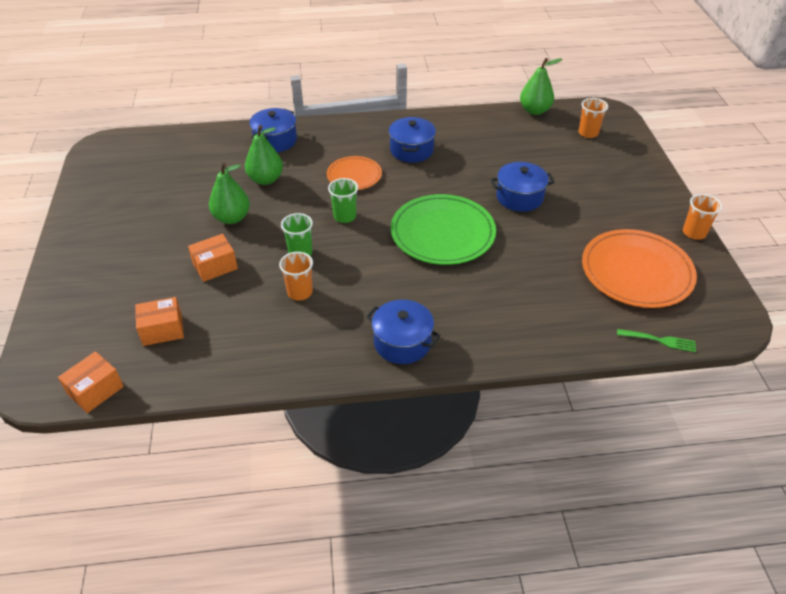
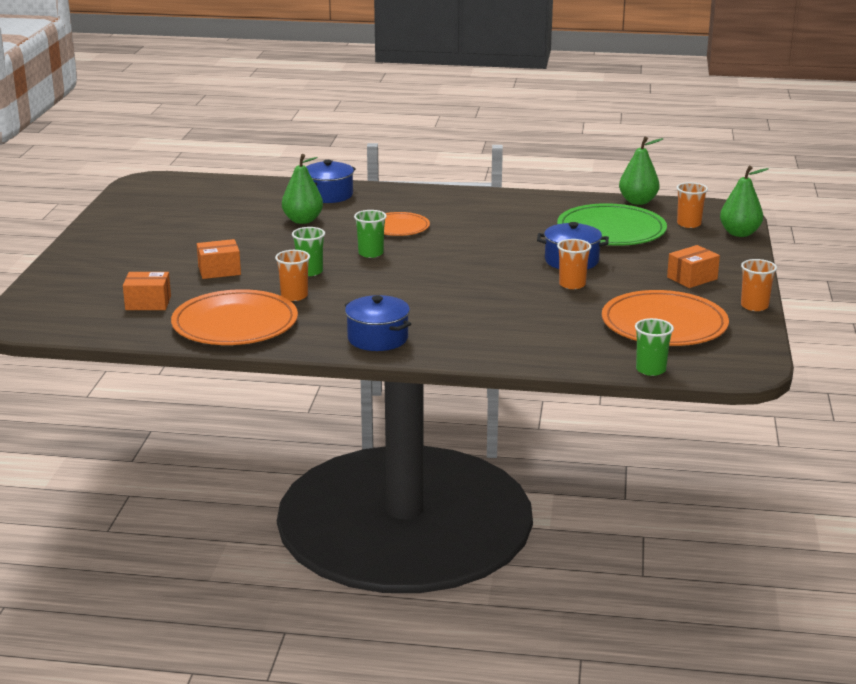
camera: 15 degrees right, 20 degrees down
(95, 390) = (69, 330): orange box -> orange box (692, 278)
(232, 218) = (253, 242): green pear -> green pear (739, 233)
(259, 346) = (235, 323): none -> orange plate
(411, 150) = (473, 216): blue pot -> none
(442, 233) = (468, 275): green plate -> green plate (611, 230)
(535, 230) = (572, 284): none -> orange cup
(659, 340) = (650, 370): green fork -> green cup

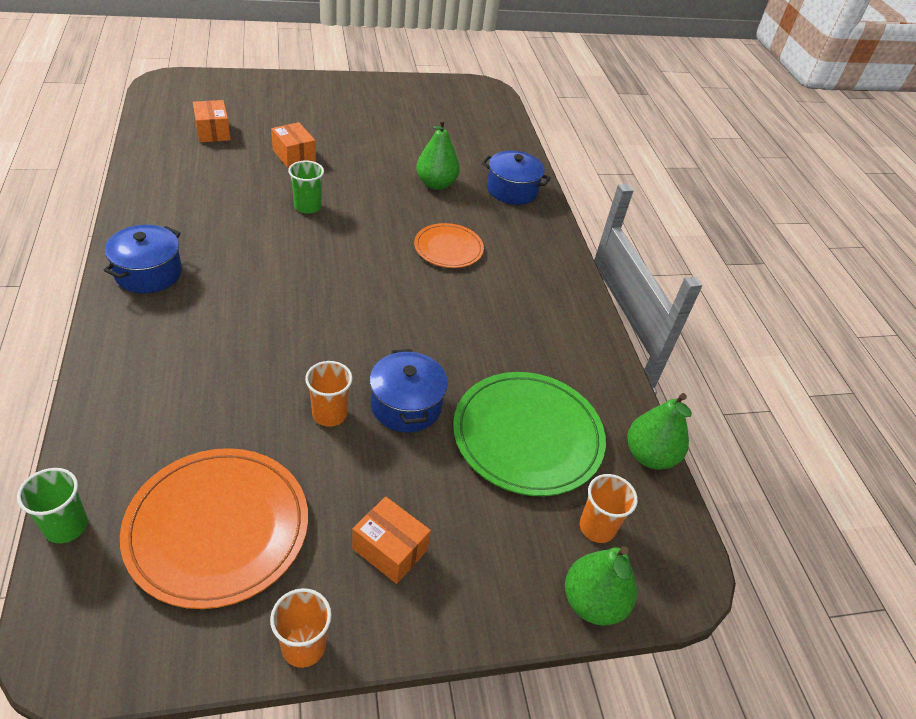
camera: 65 degrees right, 20 degrees up
(235, 323) = (175, 182): orange plate -> none
(294, 296) = (245, 206): orange cup -> none
(371, 253) = (368, 239): green cup -> none

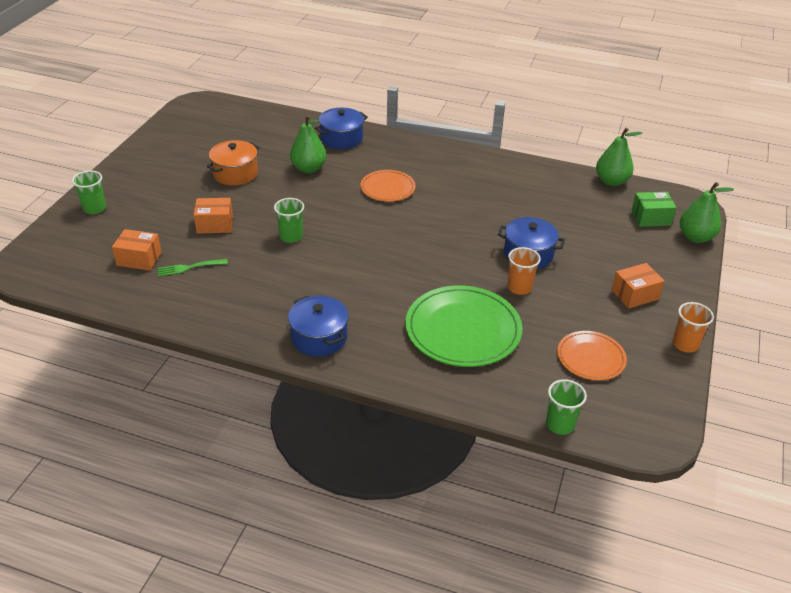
camera: 55 degrees left, 5 degrees down
(217, 162) = (190, 267): none -> green fork
(218, 528) = (591, 358): orange plate -> orange plate, size x0.57
(271, 88) = (94, 208): none -> green cup
(387, 143) = (235, 173): none -> orange pot
(527, 436) = (576, 217): green plate -> green plate (463, 330)
(597, 527) = (651, 218): orange cup -> green box

